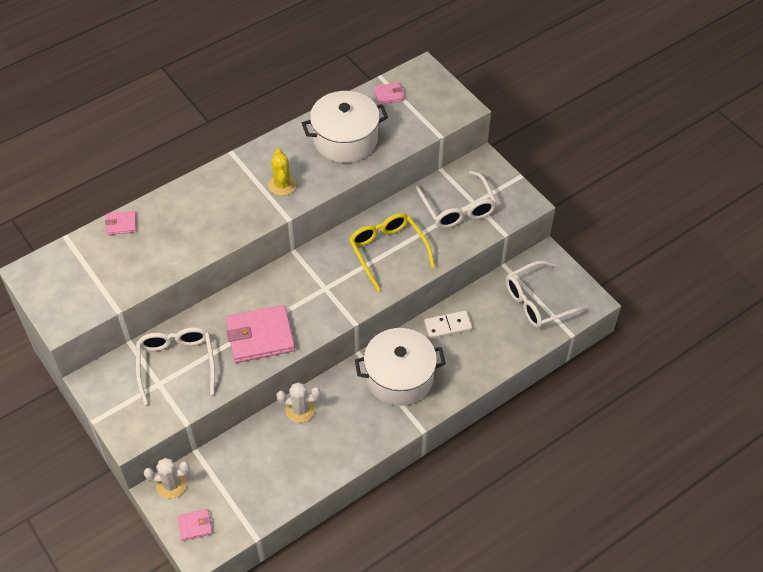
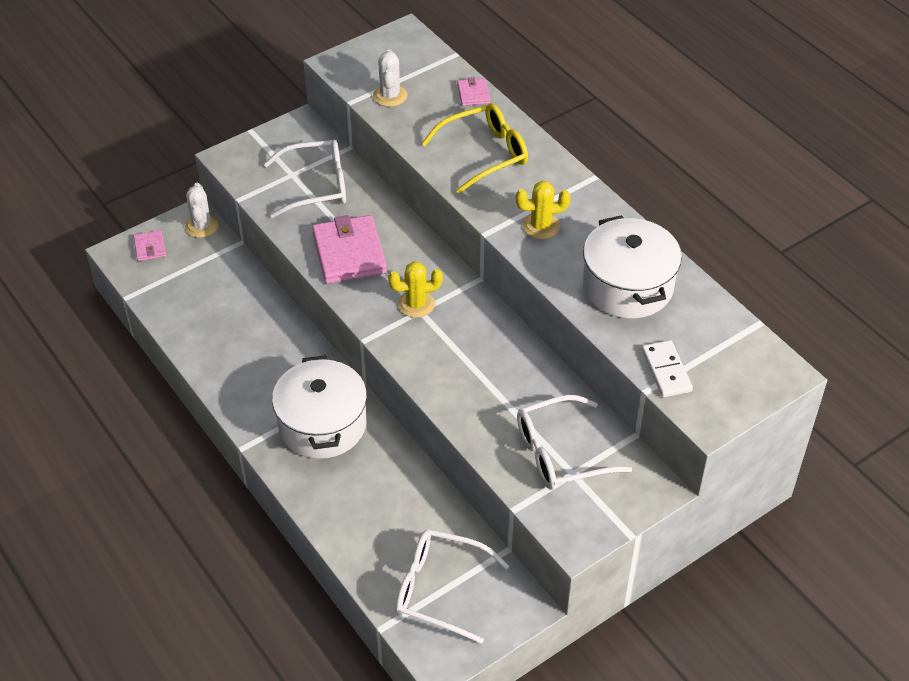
camera: 90 degrees right, 5 degrees down
(300, 410) = (284, 328): white cactus -> white cactus (390, 96)
(318, 290) = (416, 304): none -> yellow cactus
(388, 95) = (722, 332): pink wallet -> none
(388, 252) = (479, 373): yellow glasses -> yellow glasses (484, 154)
(448, 326) = (400, 478): white domino -> white domino (666, 371)
(538, 301) = (440, 589): white glasses -> white glasses turned 45 degrees counterclockwise

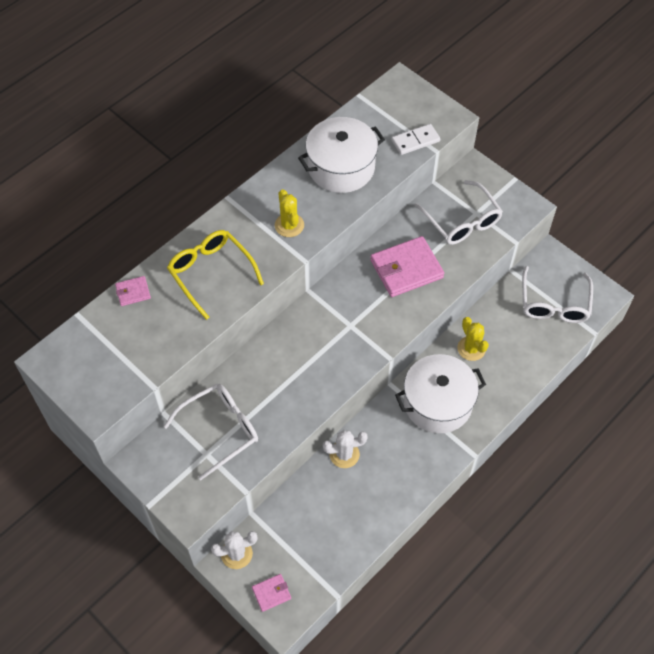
camera: 100 degrees left, 10 degrees up
(315, 186) = (219, 430): white glasses -> white glasses turned 75 degrees clockwise
(349, 253) = (297, 387): pink wallet -> pink wallet (406, 269)
(390, 96) = (142, 356): white cactus -> white cactus (344, 454)
(416, 304) = (344, 329): yellow cactus -> yellow cactus (471, 348)

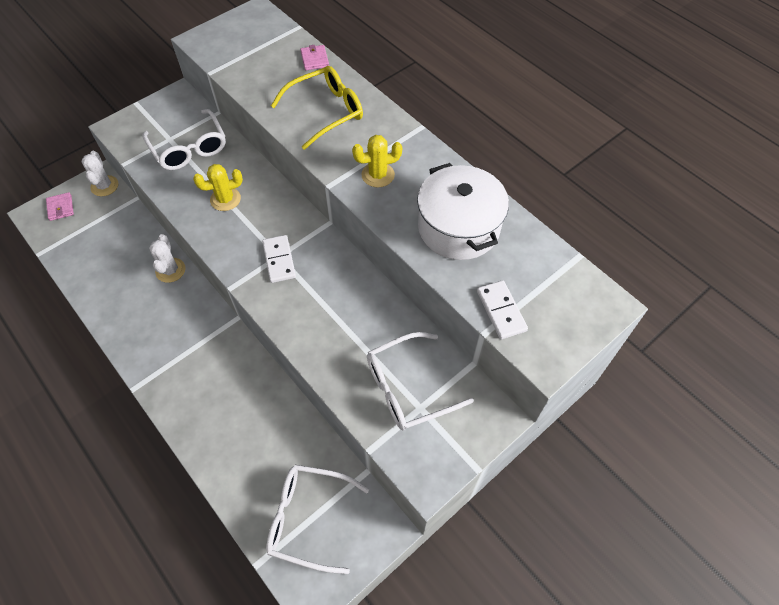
camera: 95 degrees right, 0 degrees up
(355, 324) = (279, 260): none -> white domino
(406, 269) = (343, 316): pink wallet -> none
(437, 403) = (203, 360): white pot -> none
(471, 348) = (263, 405): yellow cactus -> yellow cactus (225, 199)

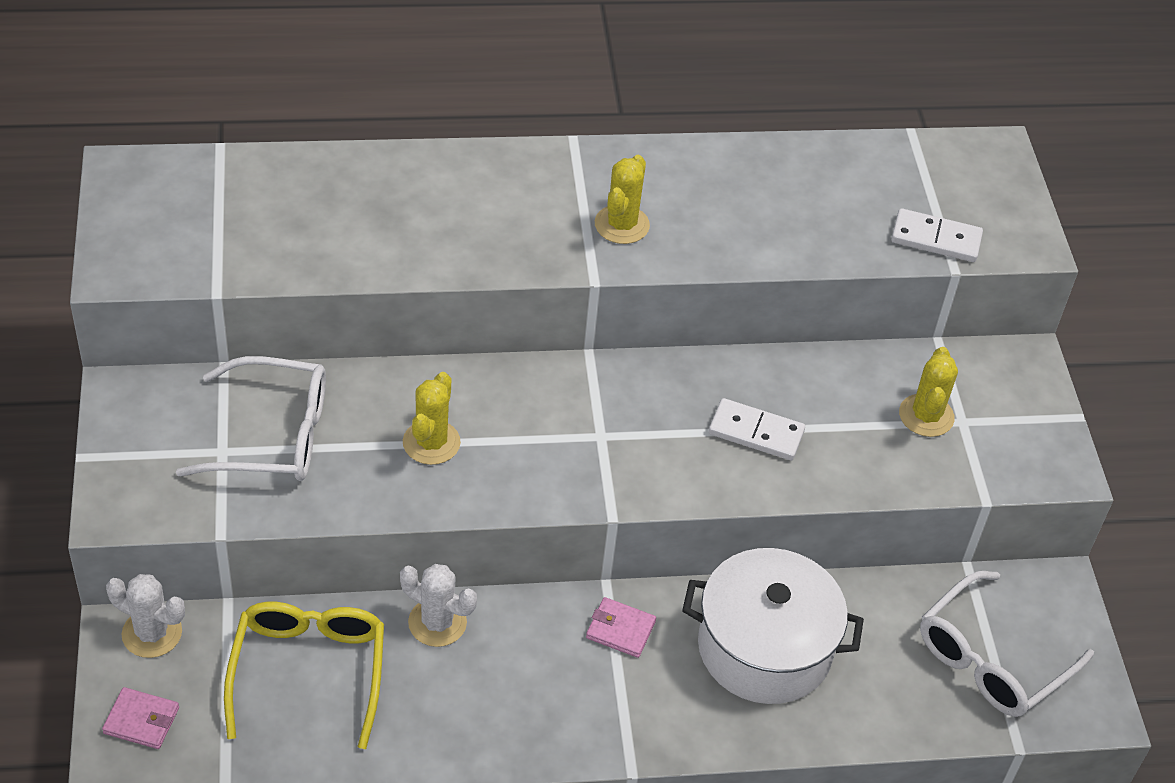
camera: 60 degrees left, 10 degrees down
(279, 260) = (609, 438): white domino -> white domino (756, 432)
(314, 59) = (318, 166): pink wallet -> pink wallet (620, 630)
(325, 112) = (446, 212): yellow glasses -> yellow glasses (308, 673)
(408, 387) = (926, 416): white glasses -> yellow cactus
(458, 227) = (780, 202): white pot -> white pot (764, 648)

